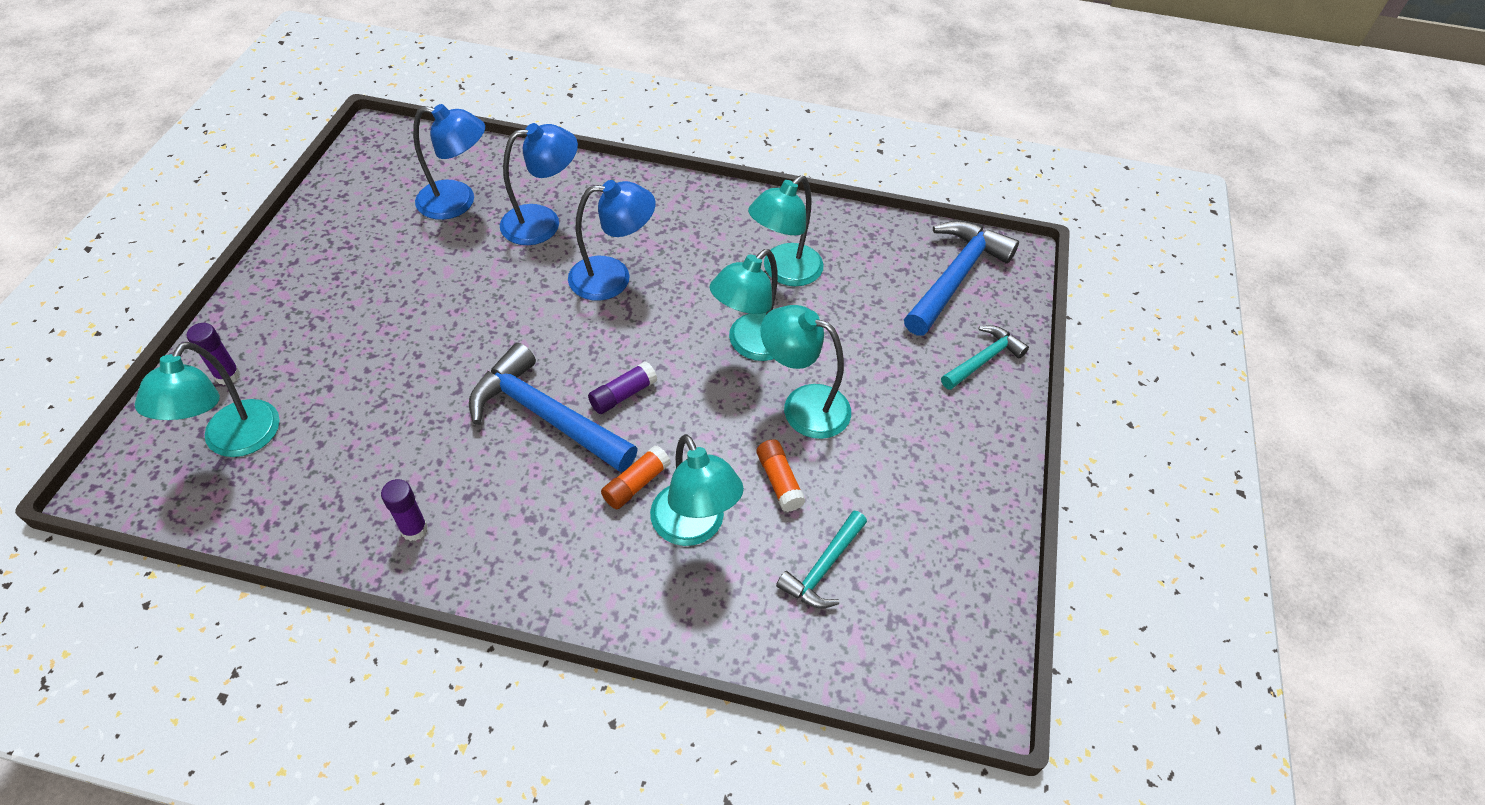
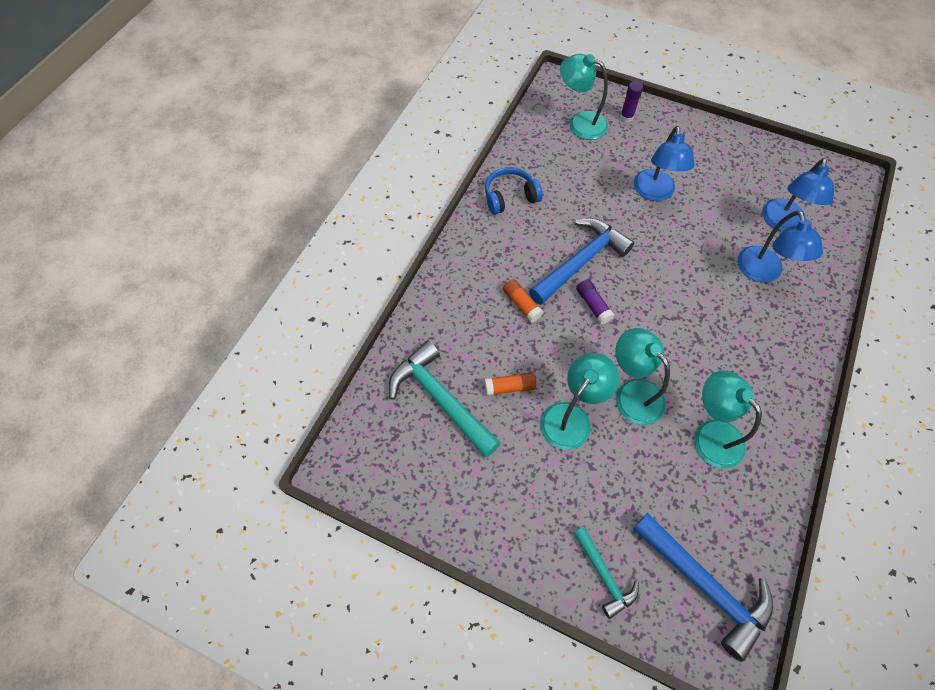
camera: 105 degrees right, 10 degrees up
(414, 529) = (510, 197): purple glue stick -> blue headphones
(613, 277) = (704, 311): blue lamp -> blue lamp (654, 193)
(694, 527) = (484, 331): turquoise lamp -> none
(823, 568) = (441, 399): turquoise hammer -> turquoise hammer, size x1.74

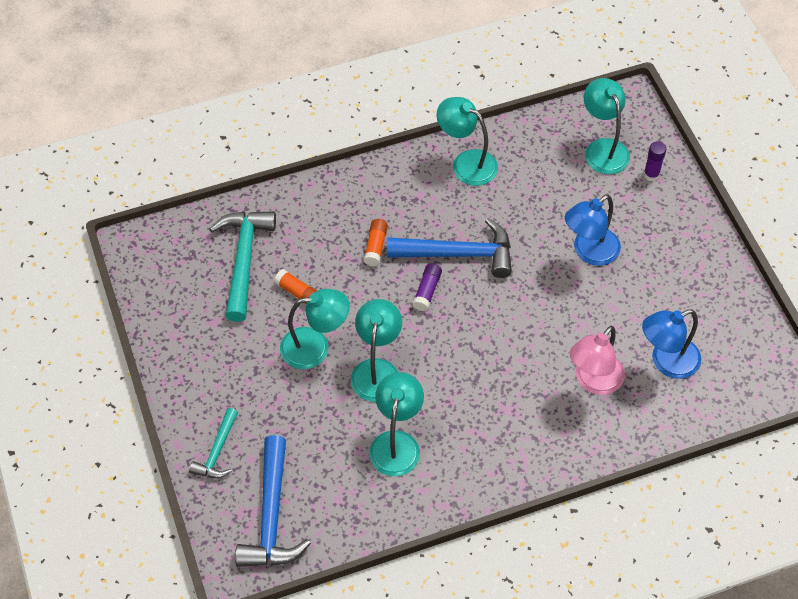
camera: 45 degrees right, 5 degrees down
(510, 197) = (466, 163): blue headphones -> turquoise lamp
(762, 273) = (593, 381): blue lamp -> pink lamp

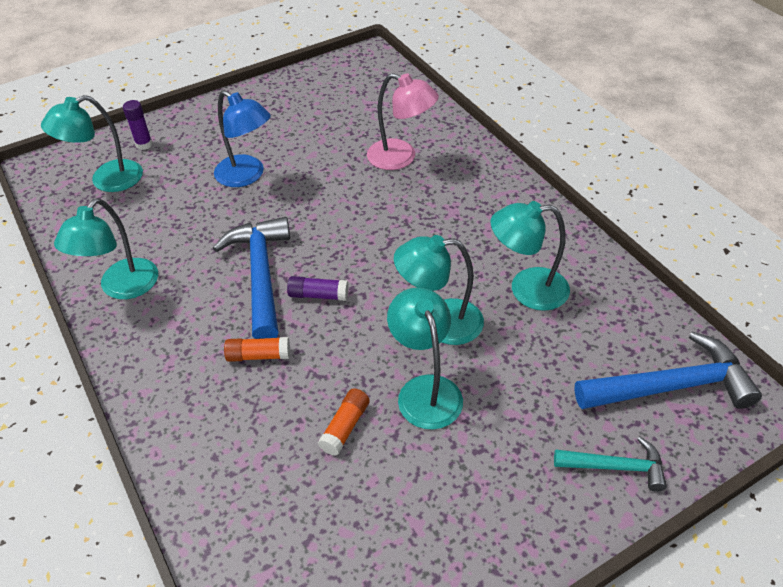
camera: 100 degrees left, 10 degrees down
(243, 260) = (301, 510): turquoise hammer -> none
(666, 362) = (366, 117): blue lamp -> none

